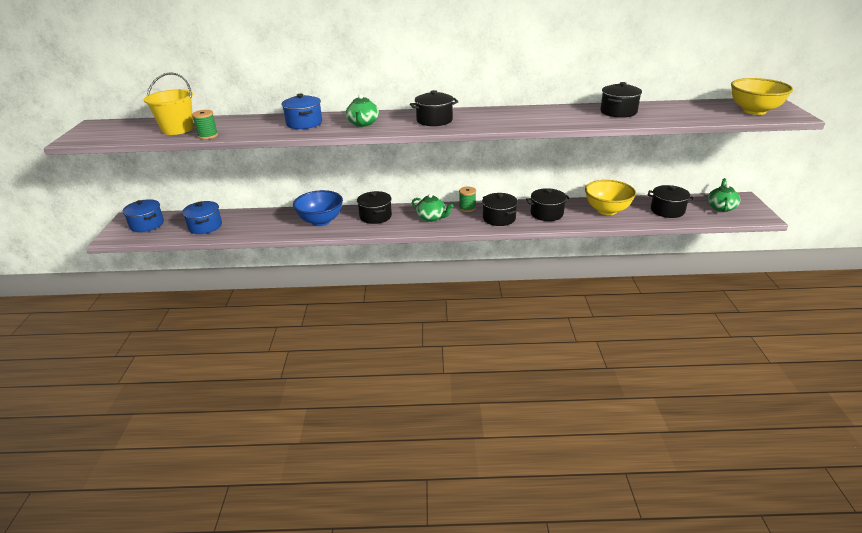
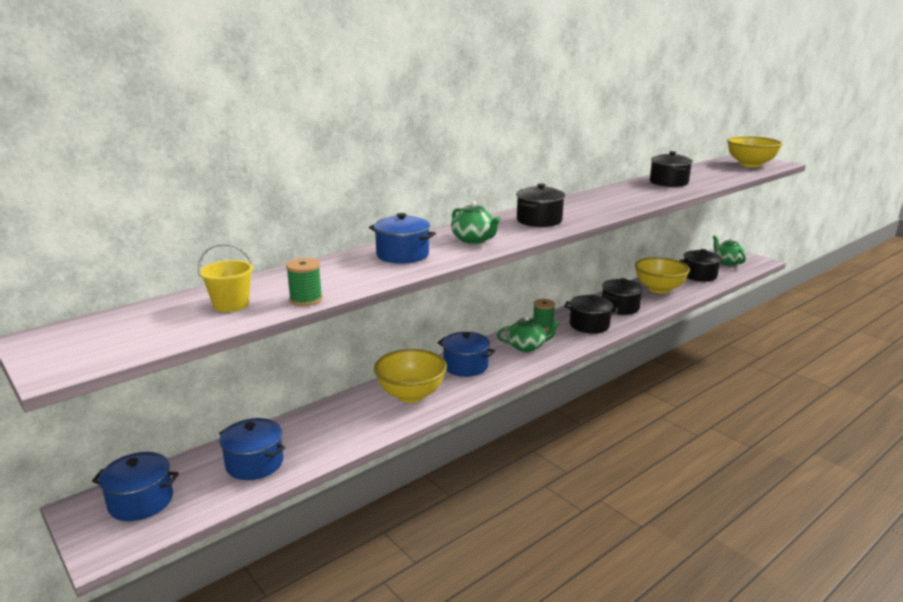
camera: 40 degrees left, 10 degrees down
(177, 129) = (231, 305): yellow bucket -> yellow bucket, size x0.66
(320, 221) = (411, 395): blue bowl -> yellow bowl
(375, 216) = (465, 366): black pot -> blue pot

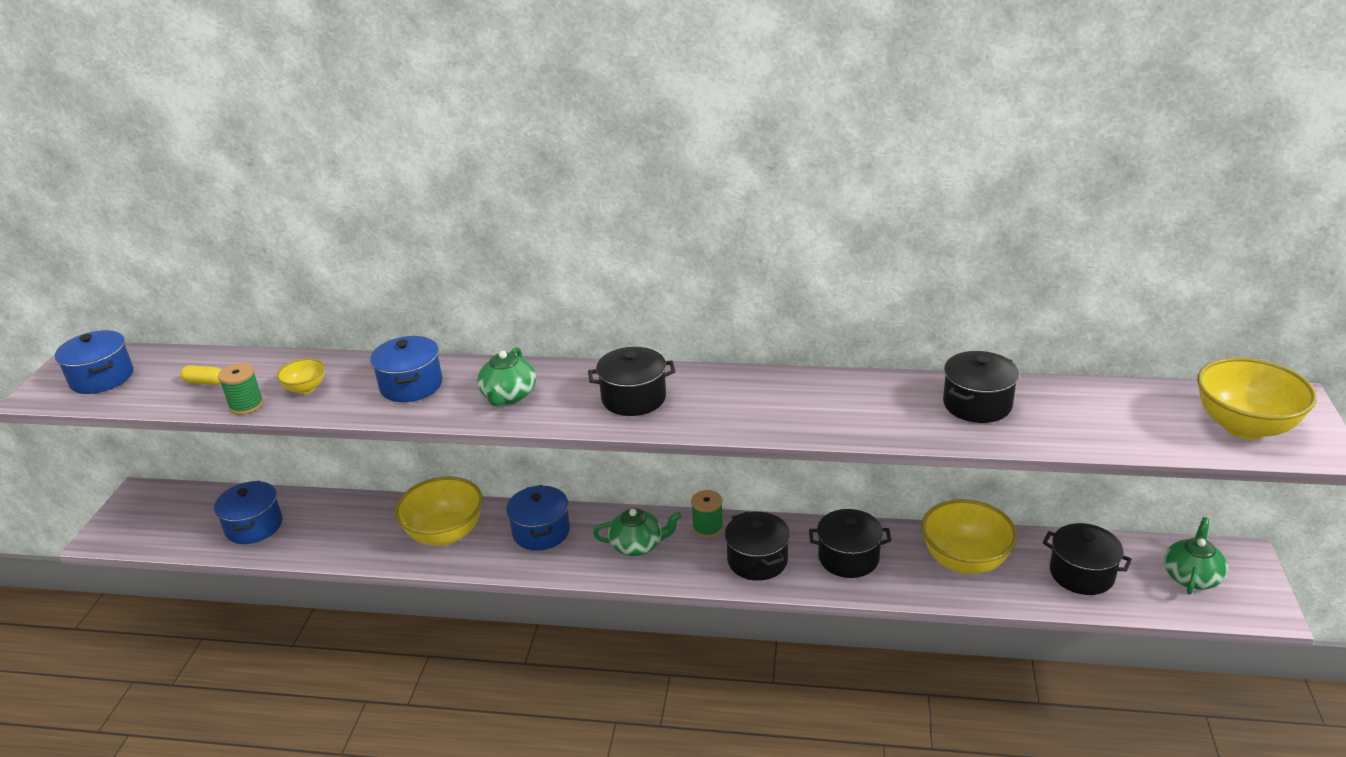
camera: 50 degrees right, 10 degrees up
(141, 501) = (164, 512): blue pot -> blue pot (102, 378)
(231, 305) = (205, 382): yellow bucket -> yellow capsule
(330, 279) = (305, 388): none -> yellow bowl
(526, 346) = (637, 545): green teapot -> green teapot turned 45 degrees counterclockwise

